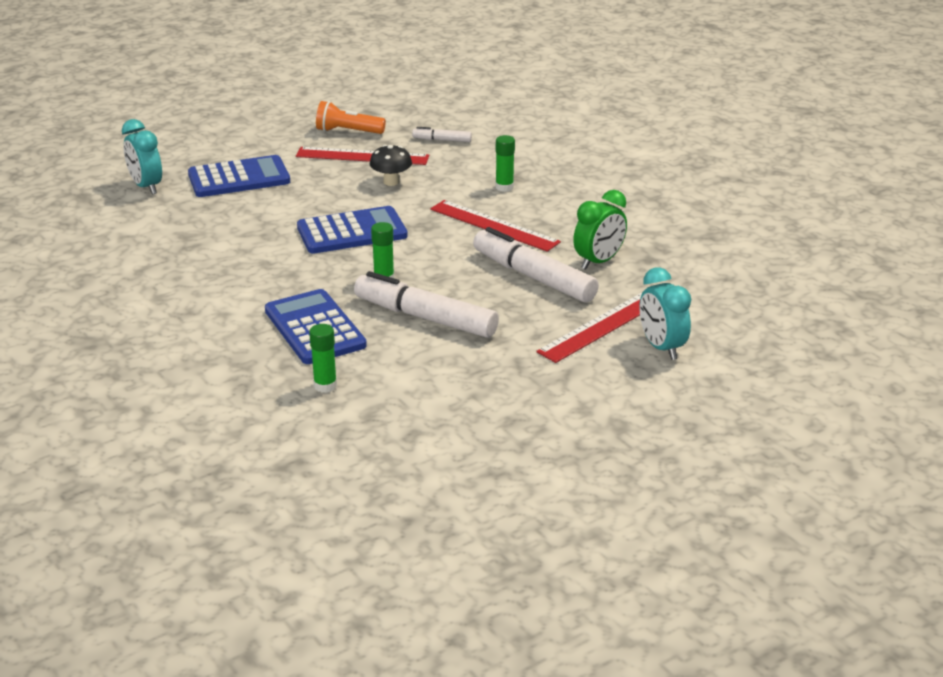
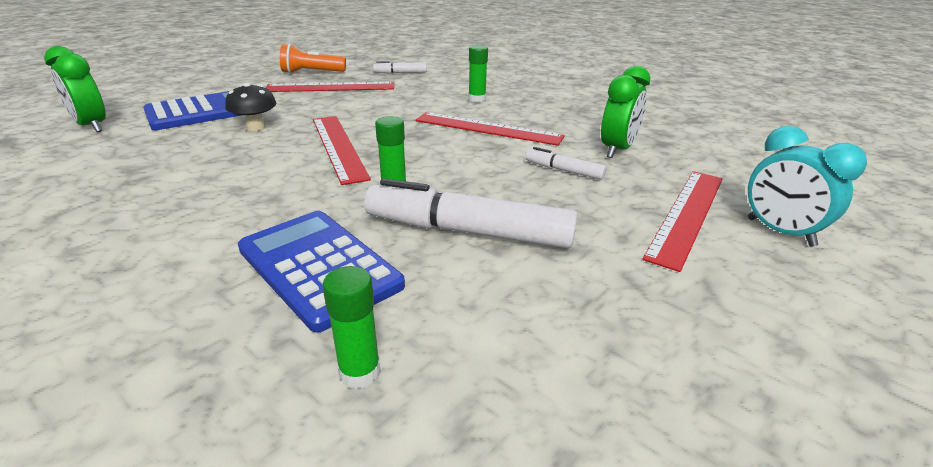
camera: 15 degrees left, 0 degrees up
(146, 187) = (92, 126): turquoise clock -> green clock
(352, 232) = (338, 147): blue calculator -> red ruler
(391, 182) = (366, 103): black mushroom -> black mushroom (256, 127)
(533, 277) = (564, 170): white marker -> white marker, size x0.48

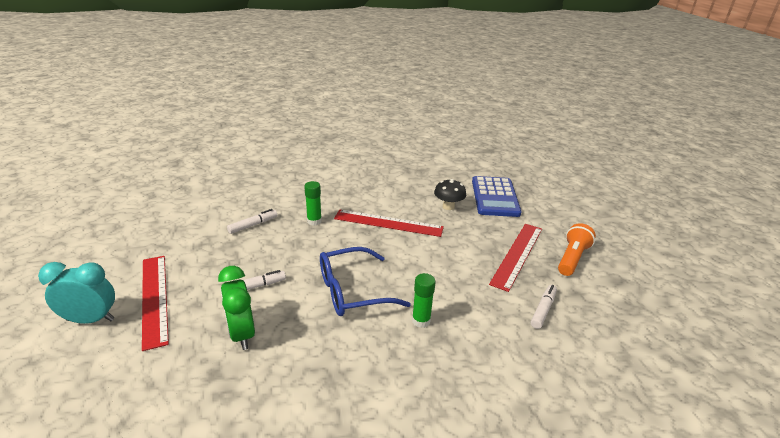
camera: 125 degrees right, 0 degrees up
(92, 126) = (494, 167): green clock -> none
(318, 267) = (281, 188): blue calculator -> none
(360, 372) = (224, 181): green glue stick -> none
(468, 231) = (253, 225): white marker -> white marker, size x0.48
(487, 128) = (352, 291): red ruler -> blue glasses

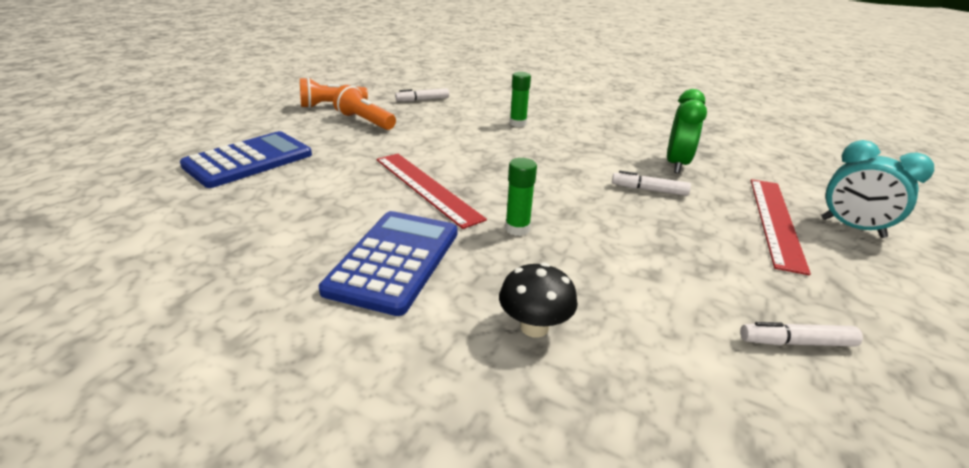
camera: 140 degrees left, 0 degrees up
(253, 225) = (616, 262): white marker -> white marker (796, 342)
(348, 188) = (394, 261): none -> blue calculator
(352, 291) = (551, 154): blue glasses -> none
(448, 206) = (323, 174): black mushroom -> black mushroom (534, 327)
(517, 255) = (365, 121): red ruler -> orange flashlight

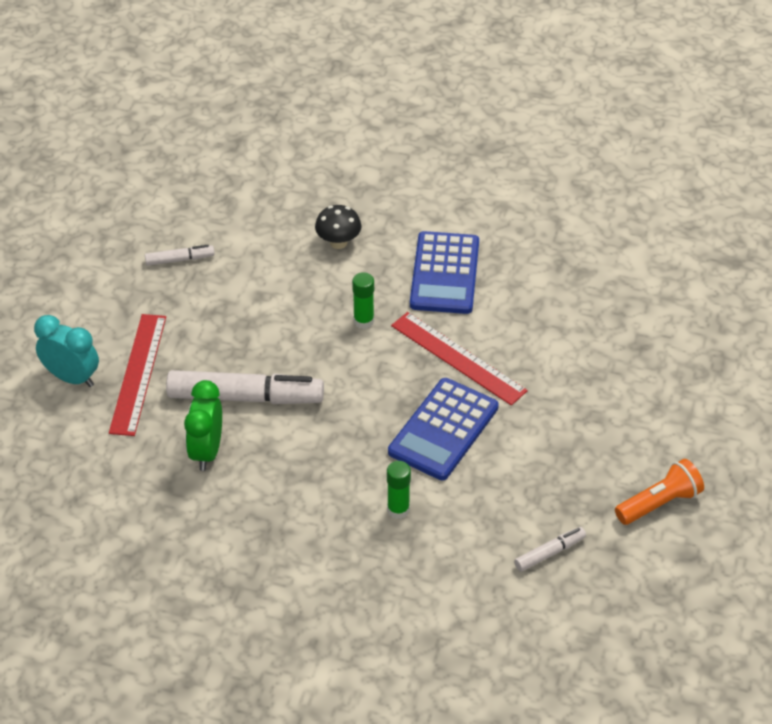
camera: 170 degrees right, 15 degrees up
(249, 160) = (649, 364): blue calculator -> blue calculator (443, 430)
(365, 121) = (589, 470): orange flashlight -> none
(649, 190) = (245, 397): white marker -> white marker, size x2.10

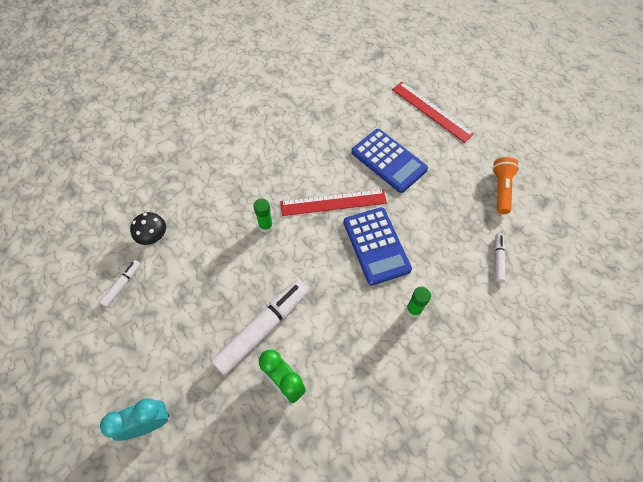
camera: 50 degrees left, 15 degrees up
(138, 373) = (186, 378): red ruler -> red ruler (431, 111)
(338, 242) = (198, 196): black mushroom -> black mushroom (154, 237)
(445, 274) = (271, 165): blue calculator -> blue calculator (388, 161)

